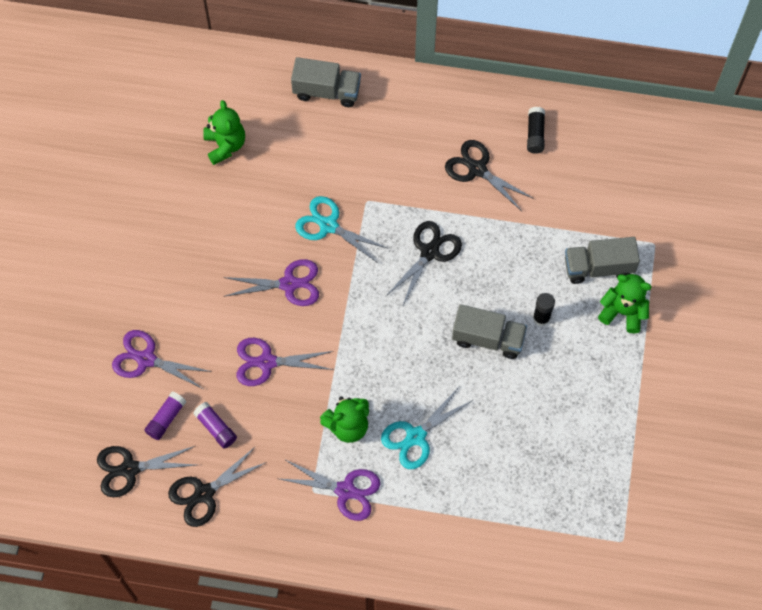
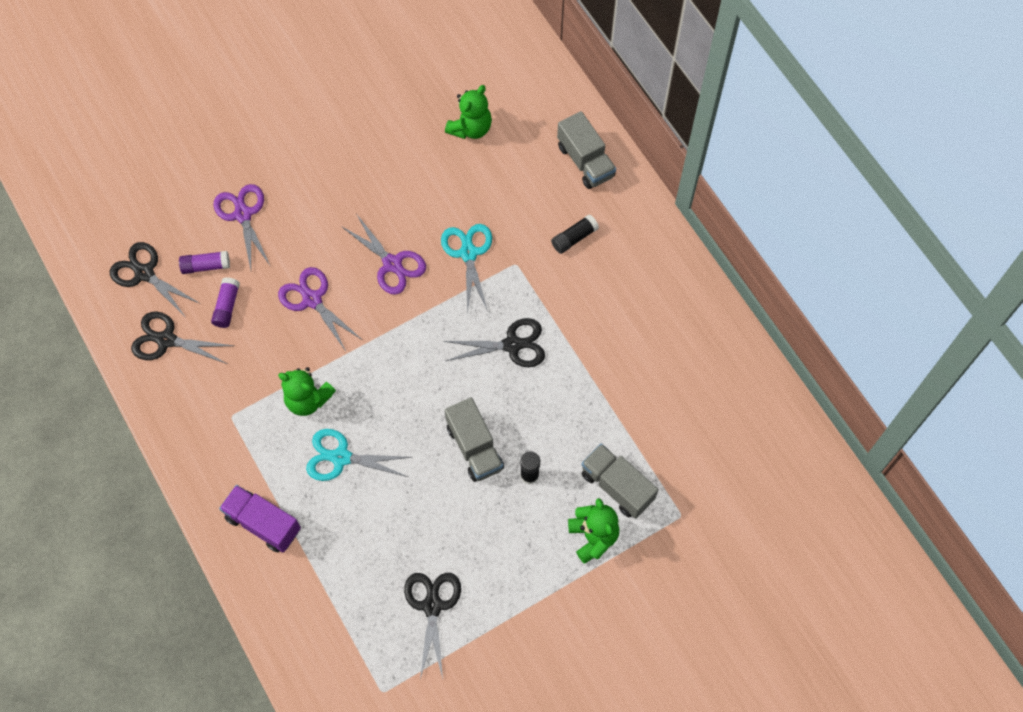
camera: 50 degrees right, 0 degrees up
(345, 490) = (251, 440): purple scissors -> none
(421, 530) = (263, 523): none -> purple truck
(477, 169) = (620, 324): black scissors -> black scissors (432, 606)
(535, 134) = (695, 344): black glue stick -> black glue stick (574, 238)

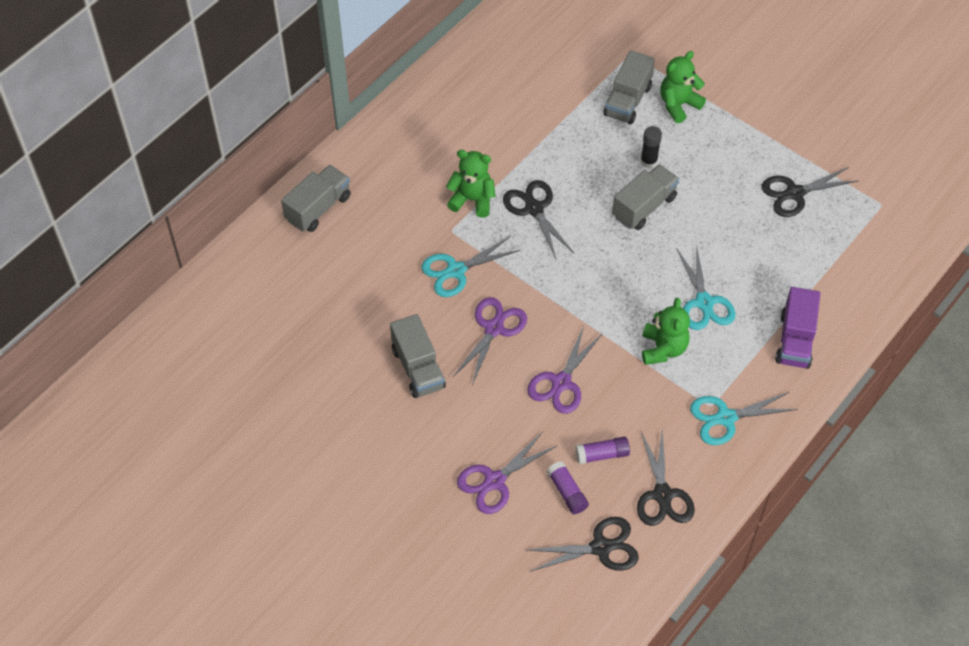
camera: 110 degrees left, 10 degrees down
(144, 273) = (601, 547): black scissors -> black scissors turned 120 degrees counterclockwise
(213, 424) = (726, 418): none -> turquoise scissors
(378, 191) = (418, 368): none -> grey truck
(470, 128) = (314, 312): green teddy bear -> green teddy bear (472, 200)
(574, 238) = (405, 194): black glue stick -> none

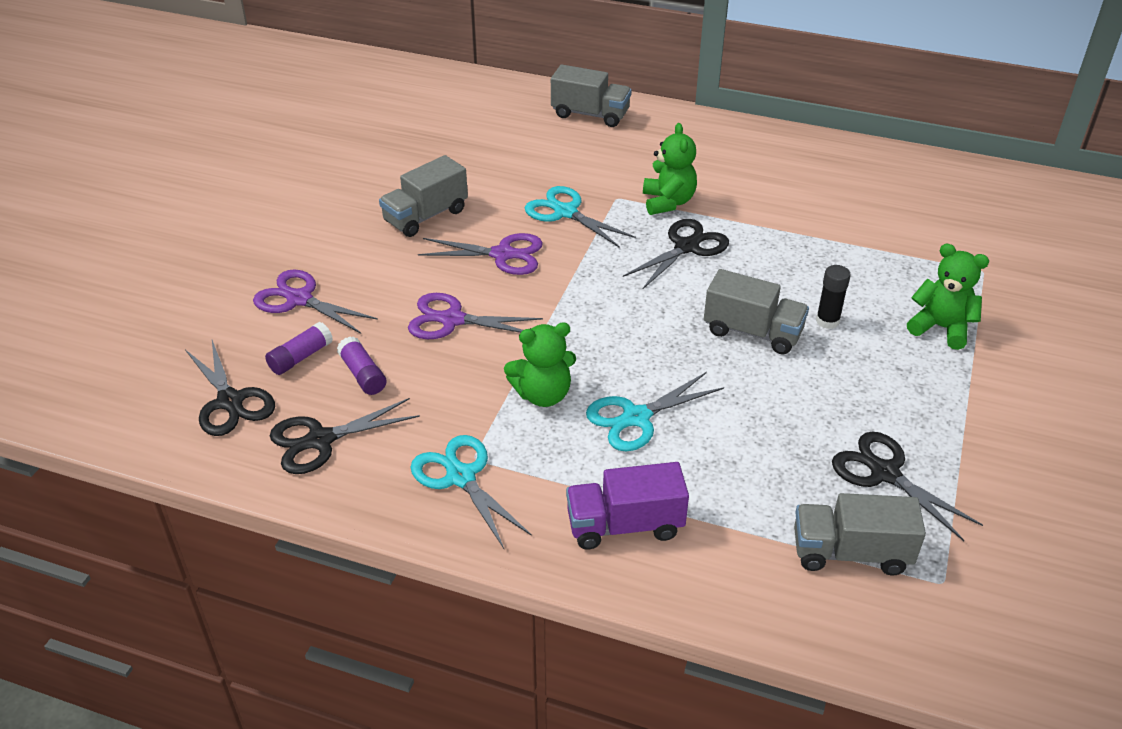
camera: 70 degrees right, 15 degrees down
(627, 101) = (907, 283): grey truck -> grey truck (850, 553)

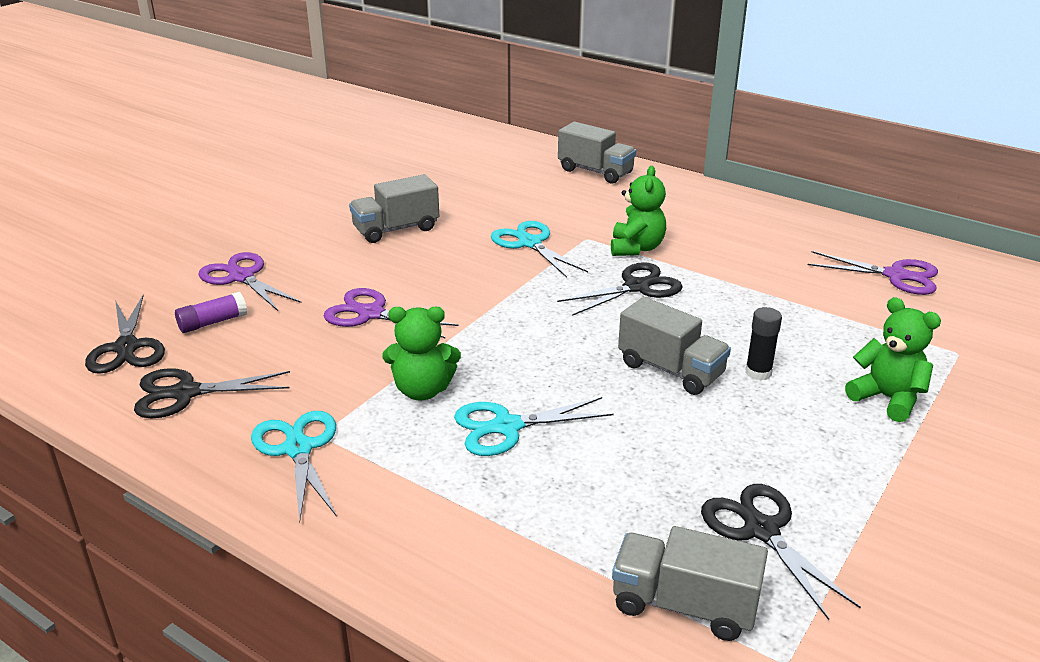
camera: 15 degrees right, 10 degrees down
(363, 374) = (260, 345): purple glue stick -> none
(502, 254) = (450, 268): purple scissors -> purple scissors (895, 276)
(625, 525) = (440, 526): purple truck -> none

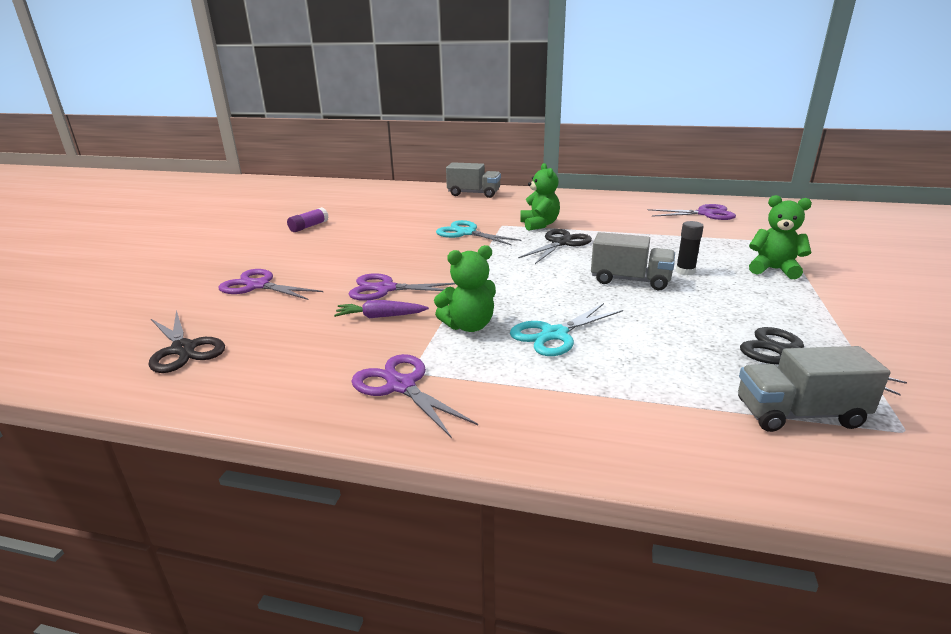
camera: 20 degrees left, 5 degrees down
(185, 393) = (265, 369): black scissors -> none
(213, 322) = (254, 318): purple glue stick -> purple glue stick (309, 226)
(298, 449) = (401, 386): turquoise scissors -> purple scissors
(338, 353) = (380, 316): none -> purple carrot
(396, 229) = (362, 240): grey truck -> none

